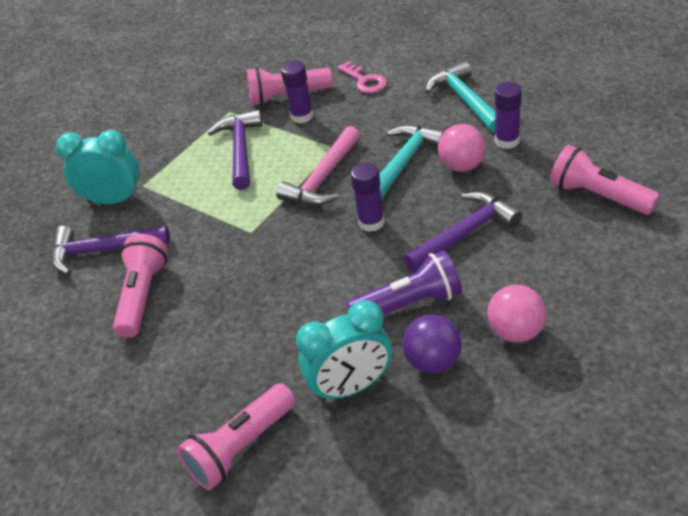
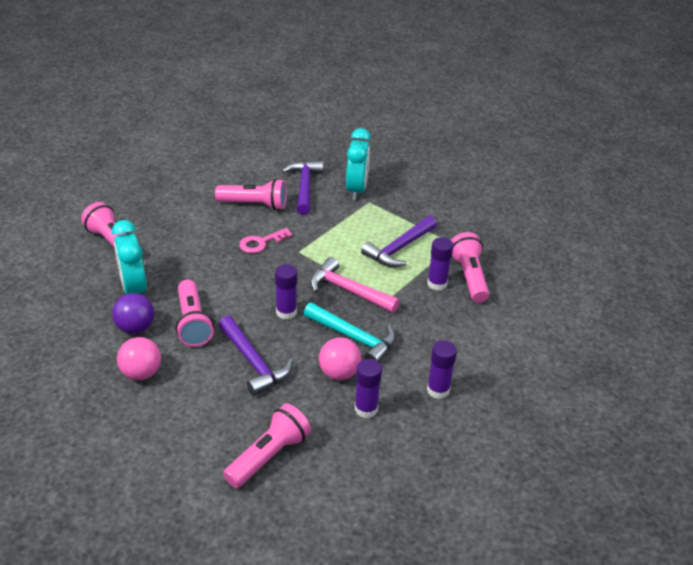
camera: 85 degrees right, 5 degrees down
(240, 149) = (399, 249): purple hammer -> purple hammer turned 135 degrees clockwise
(365, 81) = (484, 326): pink key -> pink key (261, 243)
(409, 303) = (193, 323): purple flashlight -> pink flashlight
(465, 100) = (438, 390): turquoise hammer -> purple glue stick

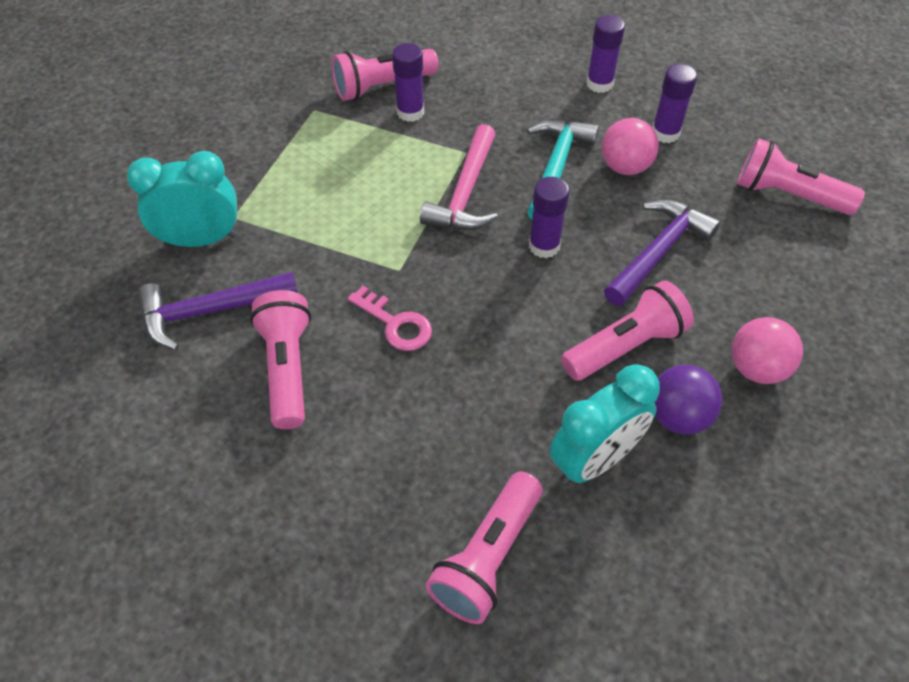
camera: 105 degrees left, 15 degrees up
(399, 249) = (347, 160): purple hammer -> none

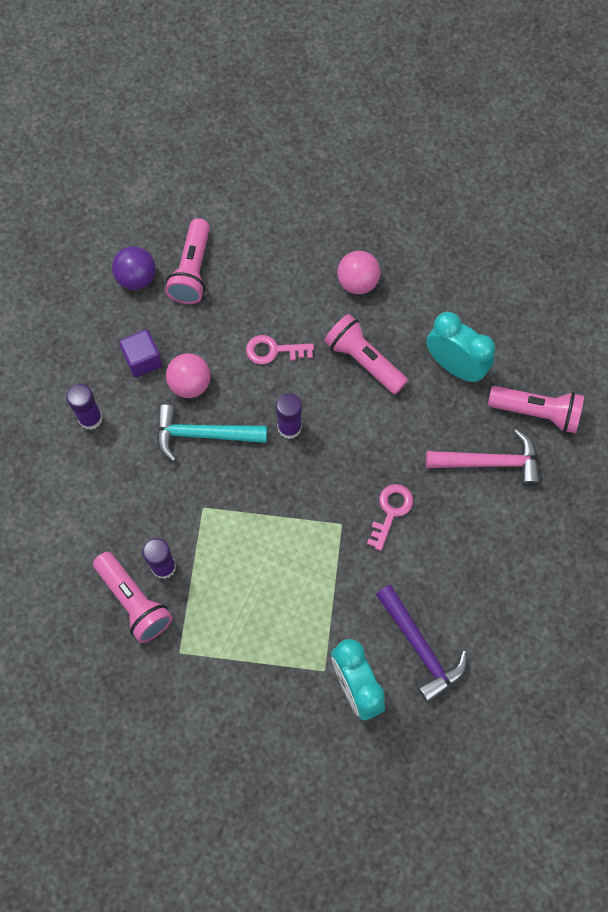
camera: 105 degrees left, 15 degrees up
(287, 368) = (450, 572): pink flashlight -> none
(465, 193) = (250, 496): pink hammer -> pink hammer (490, 462)
(658, 252) = (273, 350): purple hammer -> pink key
(665, 133) = (143, 360): purple glue stick -> purple cube
(678, 416) = (408, 324): purple ball -> purple ball (137, 278)

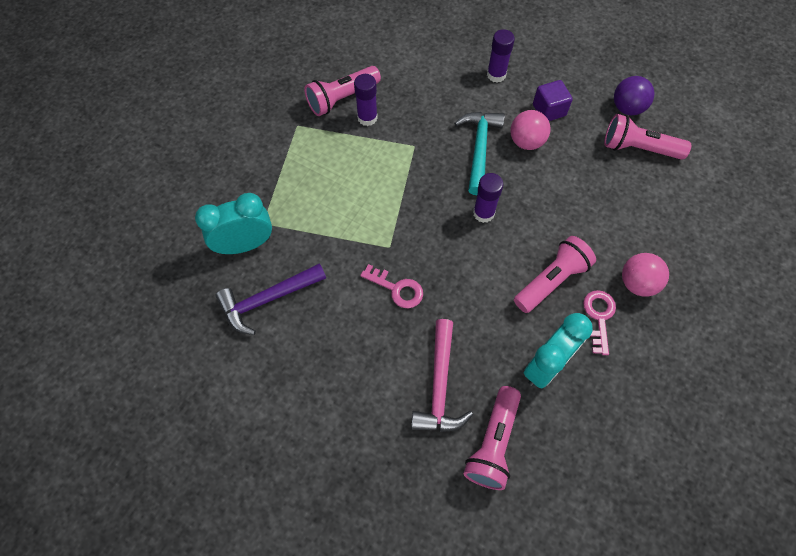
camera: 95 degrees right, 5 degrees down
(273, 350) = (560, 206): pink key -> pink key (599, 316)

